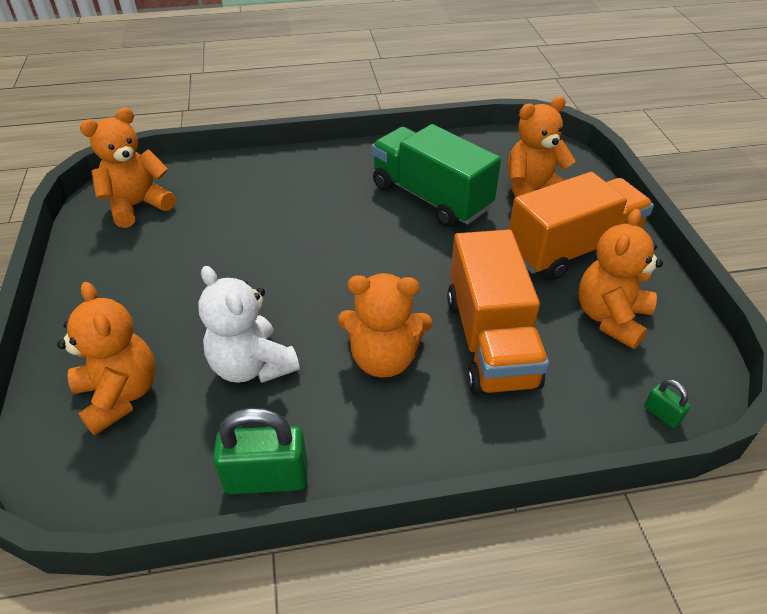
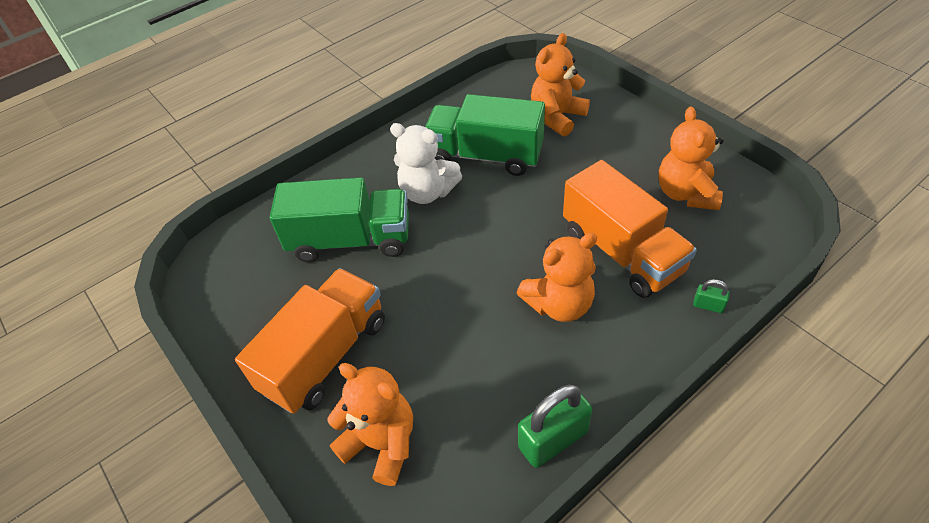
camera: 25 degrees left, 5 degrees up
(138, 206) = (239, 276): orange teddy bear -> none
(248, 217) = (350, 240): none -> green truck
(252, 366) = (466, 362): white teddy bear -> white teddy bear (427, 192)
(572, 249) = (621, 152): orange truck -> orange truck (325, 355)
(662, 414) = (767, 248): green padlock -> green padlock (708, 305)

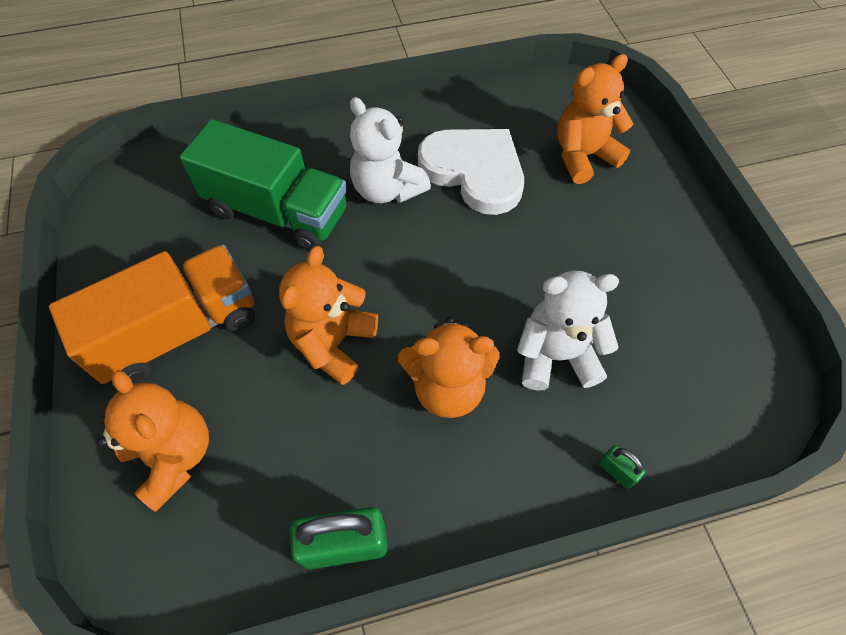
camera: 20 degrees right, 10 degrees up
(485, 156) = (474, 171): green truck -> white heart
(621, 252) = (556, 356): orange truck -> white teddy bear
(686, 193) = (677, 316): orange teddy bear -> orange teddy bear (333, 343)

